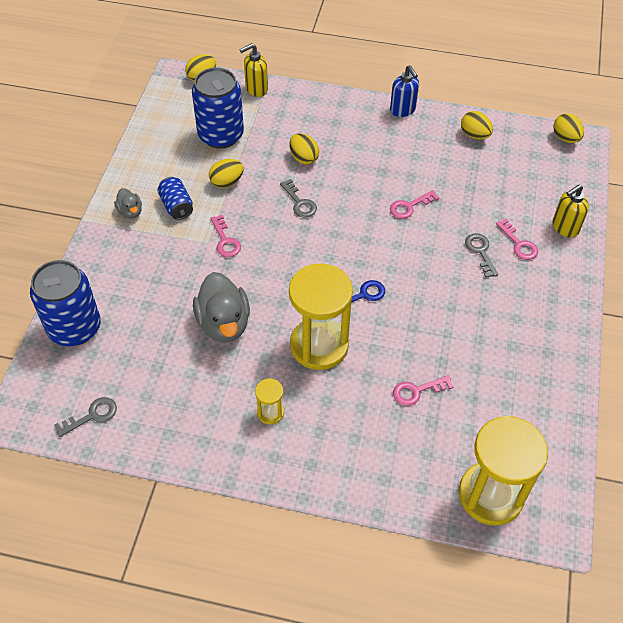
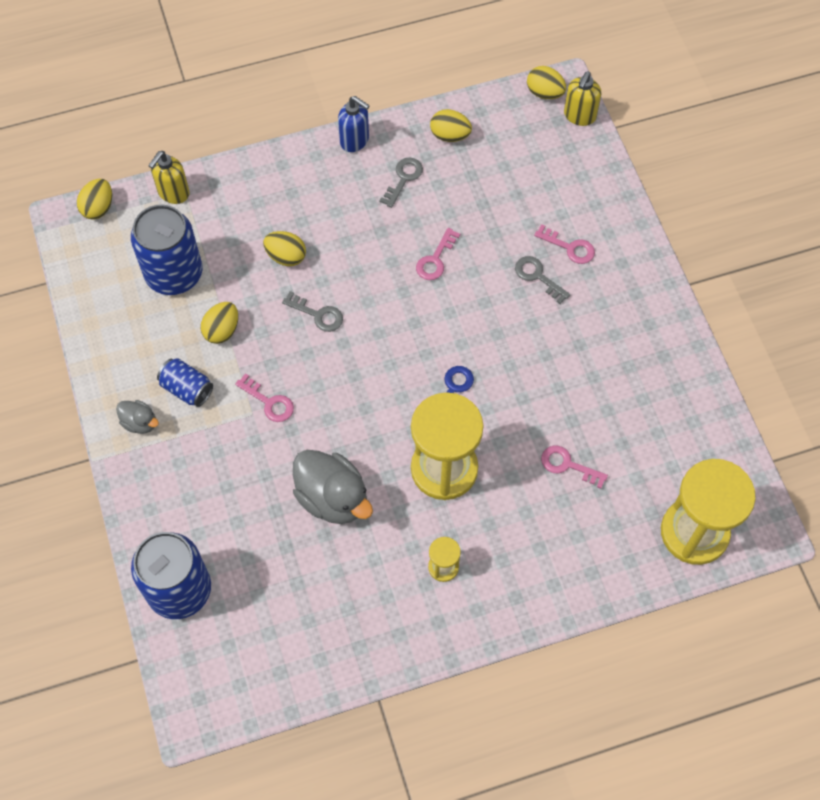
camera: 30 degrees left, 10 degrees up
(92, 415) = (268, 673): grey key -> grey key (403, 179)
(417, 391) = (567, 465): pink key -> pink key turned 75 degrees clockwise
(564, 228) = (603, 205): yellow soap dispenser -> yellow soap dispenser (579, 116)

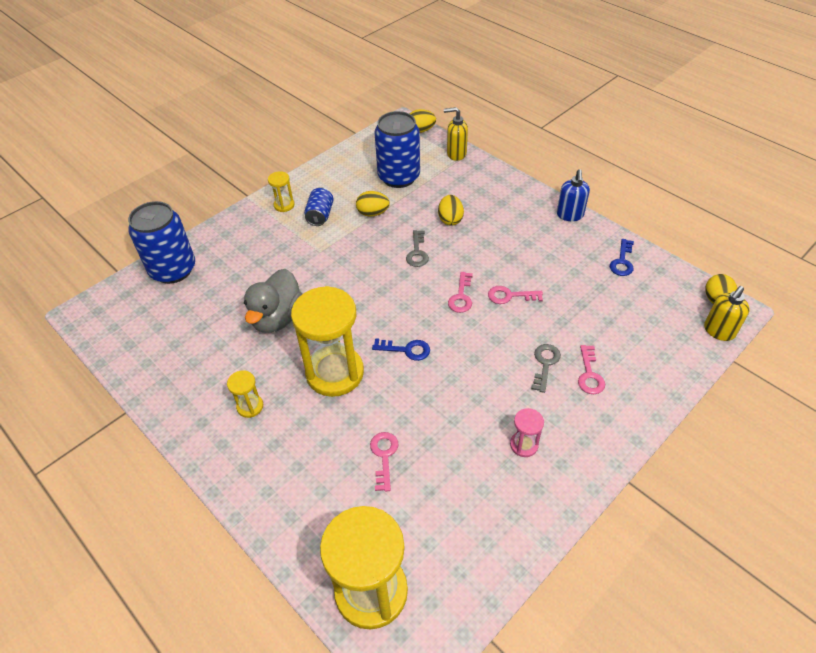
camera: 65 degrees right, 15 degrees down
(140, 422) = (284, 205): grey duck -> yellow hourglass
(269, 402) = (334, 256): pink key -> pink key (461, 296)
(403, 179) = (562, 251): grey key -> none
(450, 135) = (622, 261): yellow egg -> blue key
(579, 116) = (718, 331): yellow soap dispenser -> yellow soap dispenser turned 45 degrees counterclockwise
(615, 343) = (524, 445): none -> pink hourglass

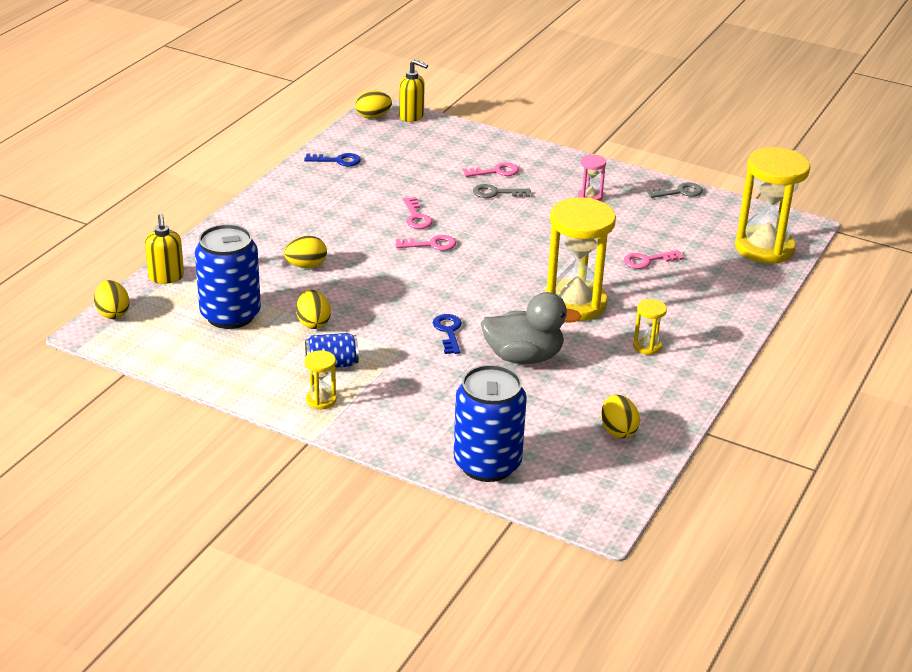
camera: 110 degrees left, 15 degrees down
(160, 351) = (618, 431): none -> yellow egg
(406, 350) = (521, 267): blue key -> blue key (448, 331)
(417, 252) = (373, 280): grey key -> grey key (679, 192)
(570, 215) = (272, 192): blue soap dispenser -> none

